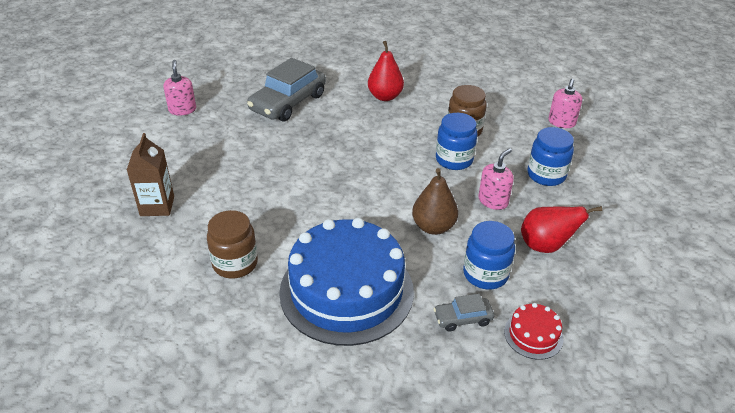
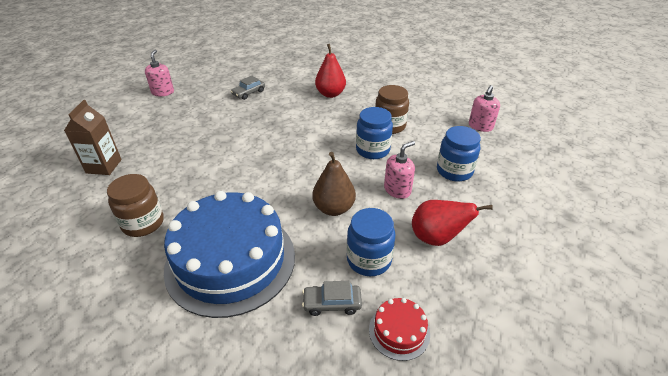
camera: 10 degrees right, 0 degrees up
(288, 102) = (248, 93): grey car -> grey car, size x0.48

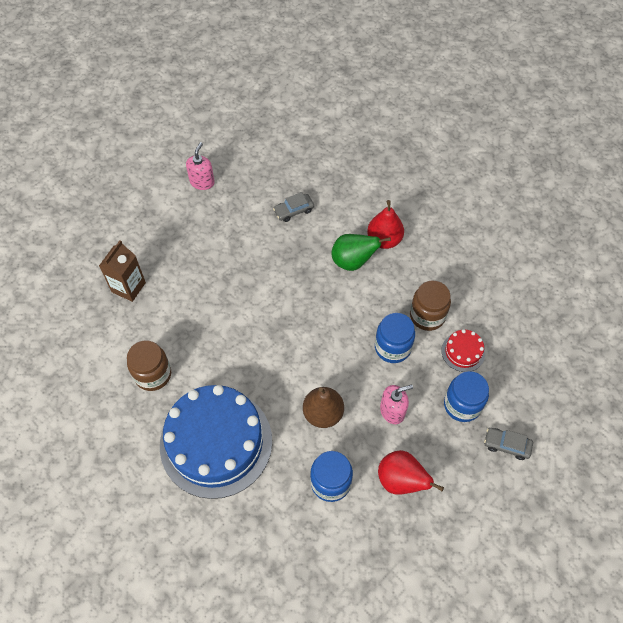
camera: 20 degrees right, 20 degrees up
(311, 109) = (353, 261): none -> green pear
(332, 303) = (283, 514): grey car -> grey car (506, 445)
(399, 331) = (325, 558): red cake -> red cake (463, 352)
(480, 126) = (528, 348): pink soap dispenser -> none

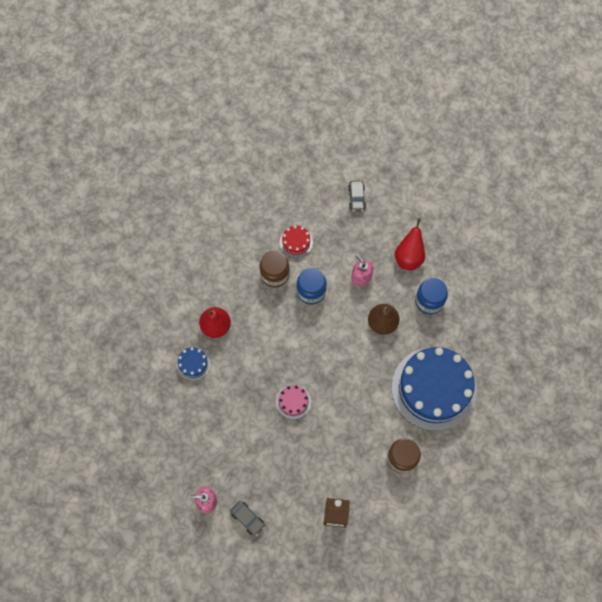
camera: 110 degrees left, 10 degrees up
(267, 287) = (293, 402): none -> pink cake
(293, 211) = (211, 409): grey car -> grey car (247, 518)
(349, 208) = (193, 364): none -> blue cake
(353, 261) = (245, 344): green pear -> none
(462, 405) = (338, 232): blue jar -> none

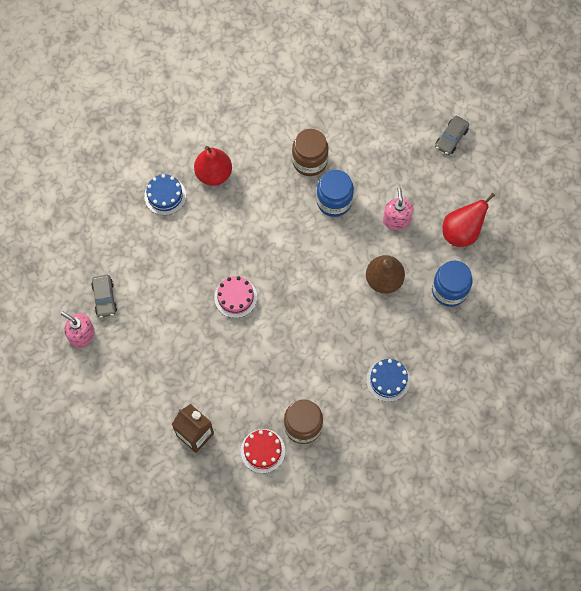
camera: 35 degrees right, 0 degrees up
(247, 518) = (108, 378): grey car -> grey car (104, 298)
(296, 242) = (355, 143): red cake -> red cake (262, 451)
(434, 388) = (388, 380): blue cake -> blue cake, size x0.41

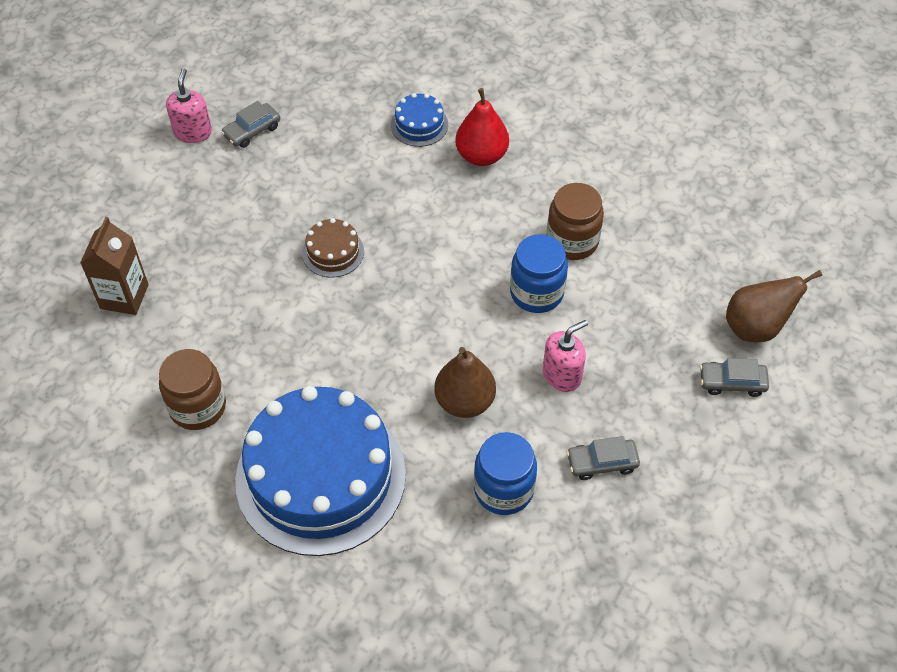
camera: 60 degrees right, 15 degrees down
(235, 297) = (333, 252): pink cake -> brown cake
(262, 451) = (139, 378): red cake -> none
(388, 380) = (320, 476): blue cake -> blue cake, size x2.43
(424, 103) = (756, 327): none -> brown pear
(461, 232) = (602, 463): red pear -> grey car

